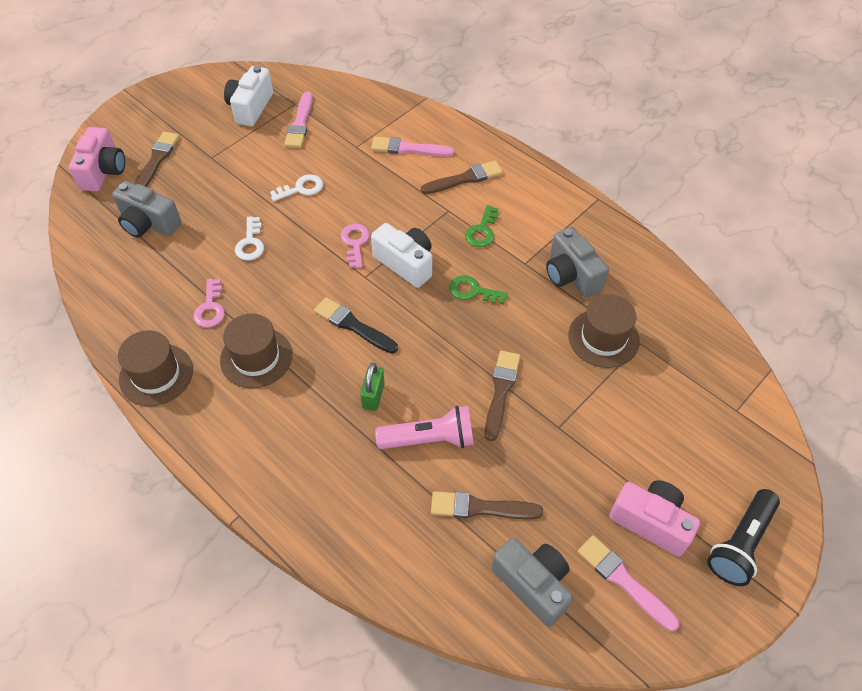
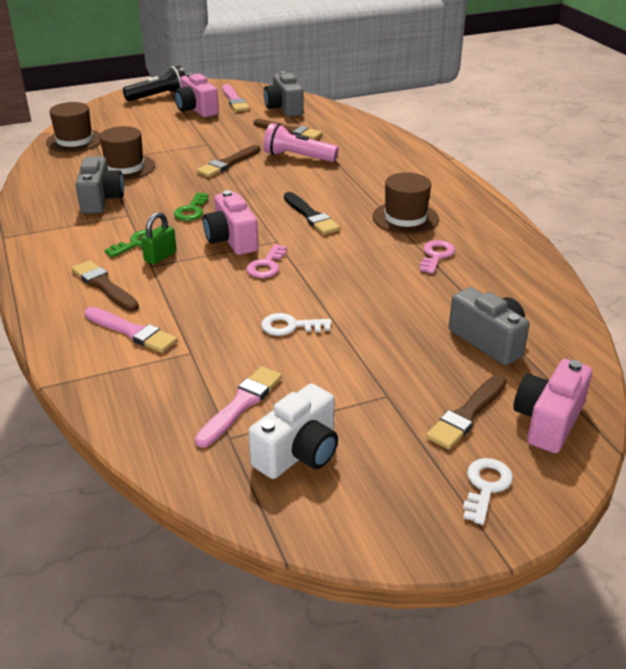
camera: 155 degrees left, 20 degrees down
(156, 374) = (497, 228): brown hat -> brown hat (74, 141)
(251, 243) = (375, 292): white key -> white key (485, 486)
(373, 396) = (322, 181): green padlock -> green padlock (160, 256)
(406, 263) = (231, 240): white camera -> pink camera
(465, 179) = (104, 286): brown brush -> brown brush turned 45 degrees clockwise
(473, 291) = (192, 210): green key -> green key turned 60 degrees clockwise

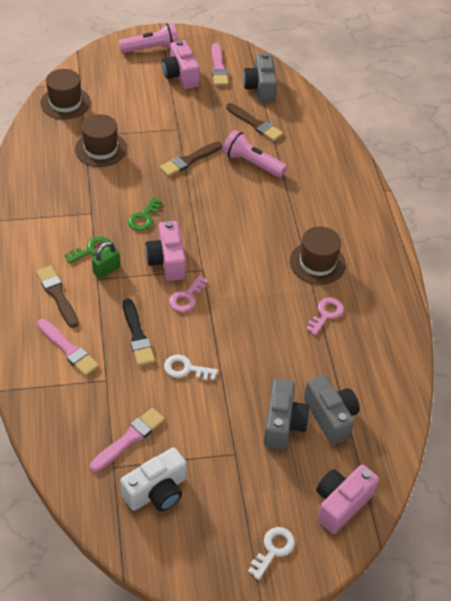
camera: 10 degrees right, 15 degrees up
(101, 200) = (73, 189): grey camera -> grey camera (283, 423)
(159, 96) = (151, 49): black flashlight -> pink flashlight
(311, 216) = (239, 244): black brush -> black brush (137, 335)
(467, 414) = (285, 484): brown brush -> none

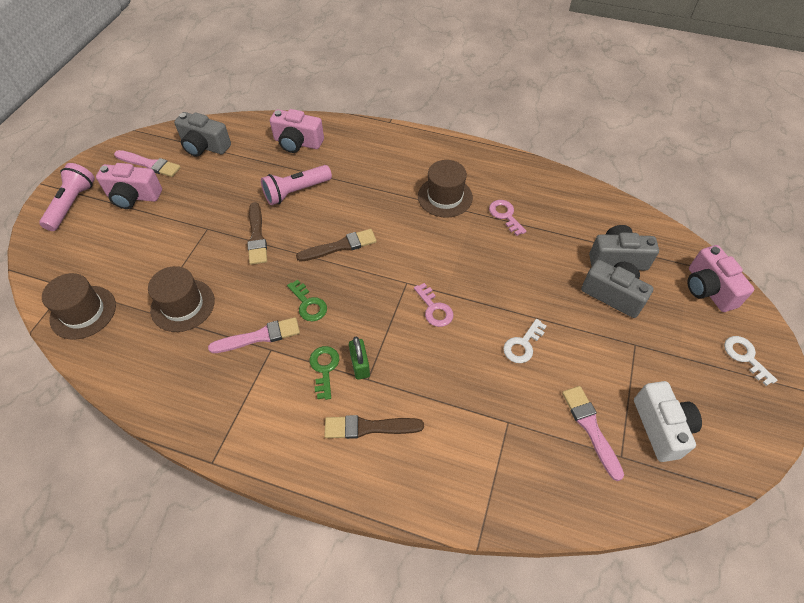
camera: 60 degrees left, 5 degrees up
(68, 349) = (451, 444): pink brush -> pink brush (259, 336)
(137, 335) = (462, 370): black brush -> none
(167, 261) = (379, 307): pink camera -> pink camera (297, 143)
(255, 124) = (247, 169): brown brush -> brown brush (340, 246)

